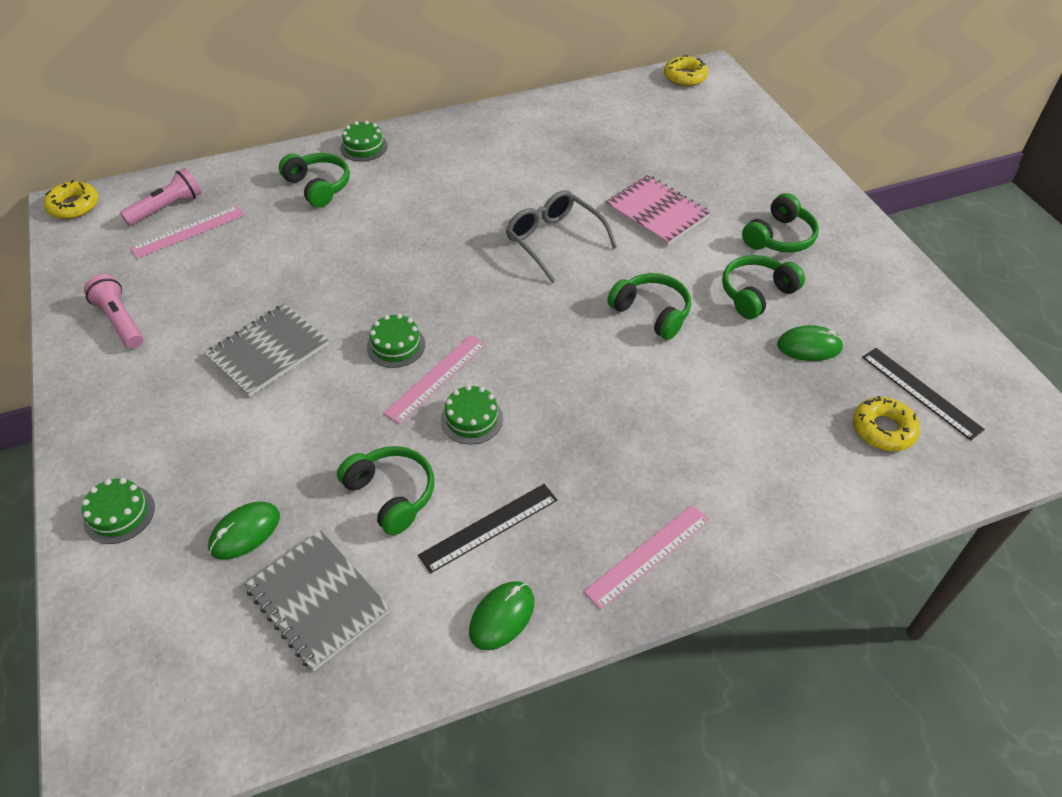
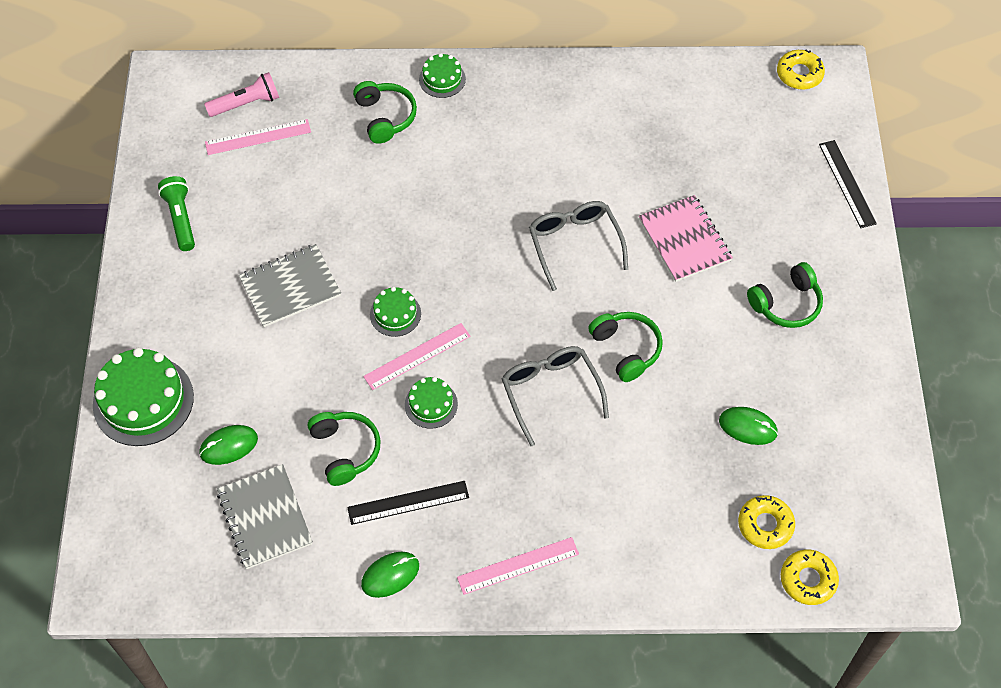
camera: 20 degrees right, 10 degrees up
(74, 206) = (167, 78): yellow donut -> yellow donut (808, 580)
(119, 514) = (143, 400): green cake -> green cake, size x1.89
(120, 321) = (181, 219): pink flashlight -> green flashlight
(595, 371) = (550, 392): none -> grey glasses
(756, 294) = (730, 359): green headphones -> none
(921, 392) = (820, 502): black ruler -> black ruler (847, 183)

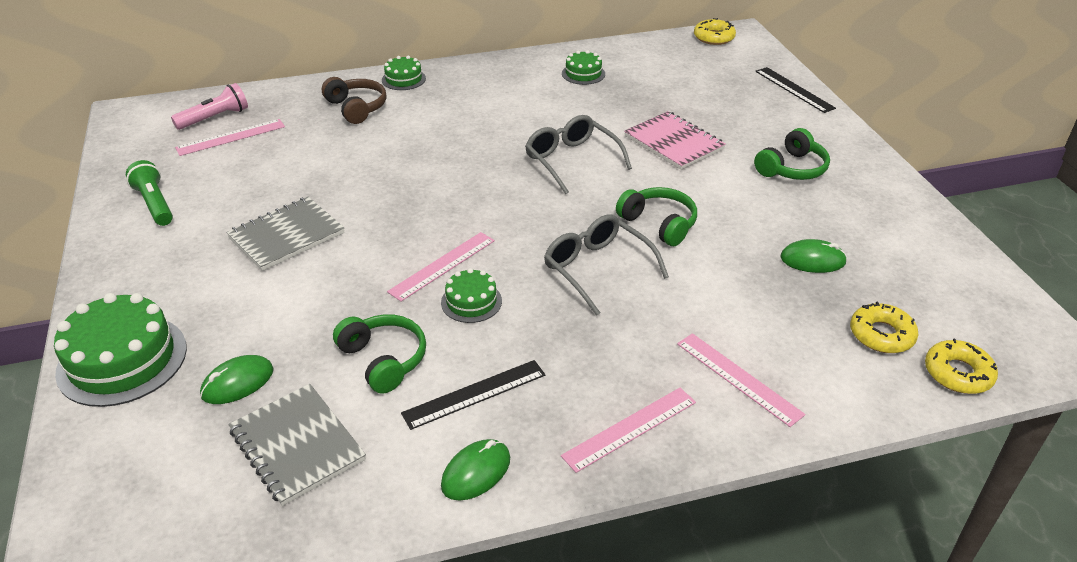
camera: 15 degrees left, 20 degrees down
(385, 117) = (356, 108): green headphones -> brown headphones
(395, 314) = (408, 237): green cake -> green cake (583, 74)
(623, 539) = (738, 378): none -> pink ruler

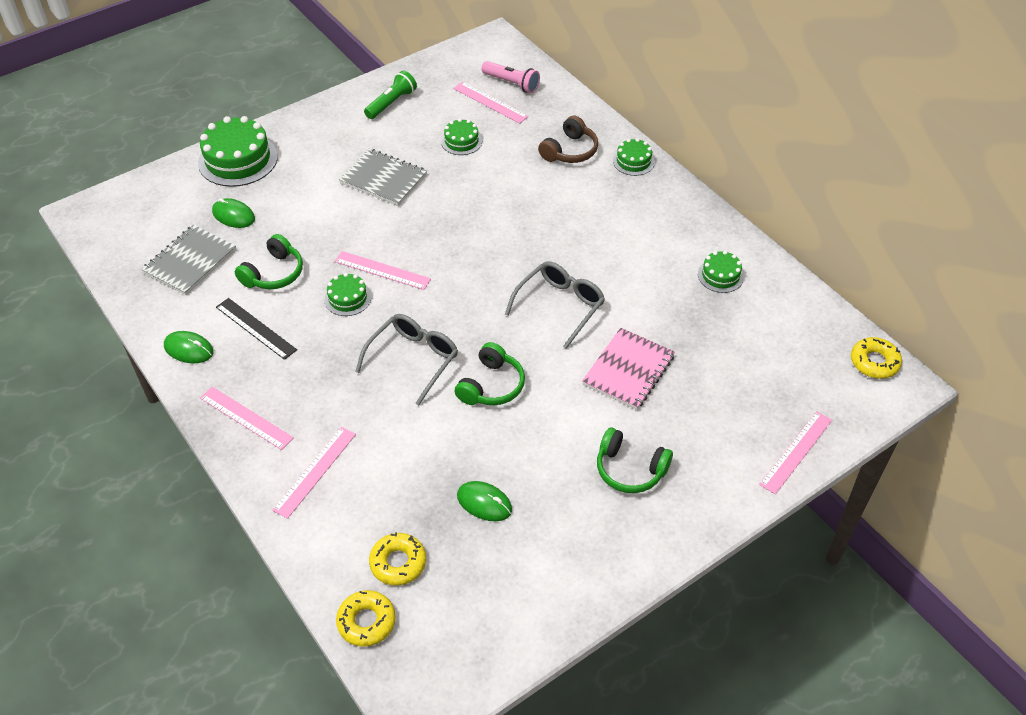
camera: 70 degrees right, 10 degrees up
(276, 168) = (461, 141): none -> green cake
(794, 89) = (796, 452): black ruler -> pink ruler
(812, 260) = (484, 503): green mouse -> green mouse turned 45 degrees counterclockwise

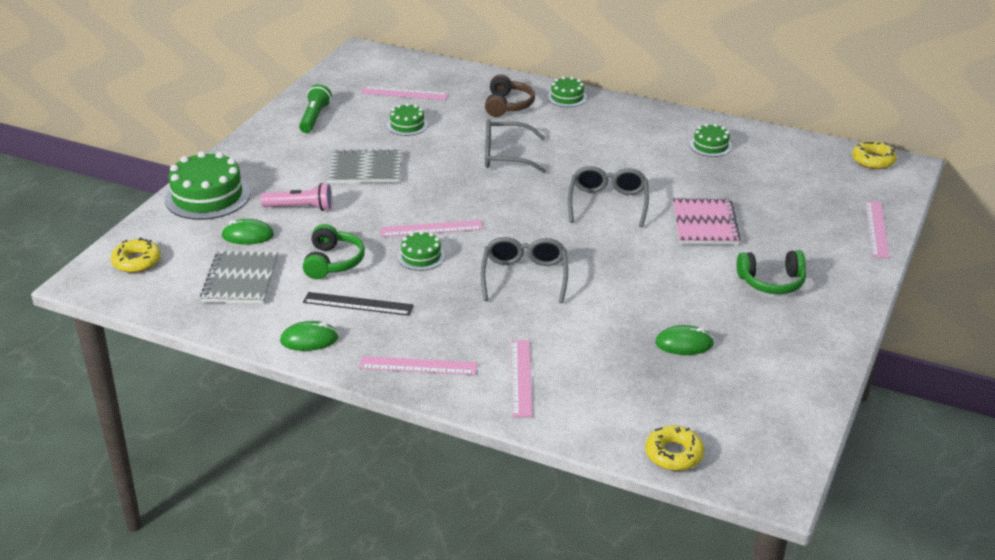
camera: 30 degrees left, 15 degrees down
(398, 563) = (657, 407): yellow donut -> yellow donut (136, 261)
(491, 385) = (608, 270): green headphones -> none
(512, 83) = (409, 76): pink flashlight -> pink flashlight (300, 208)
(516, 211) = (505, 156): none -> grey glasses

